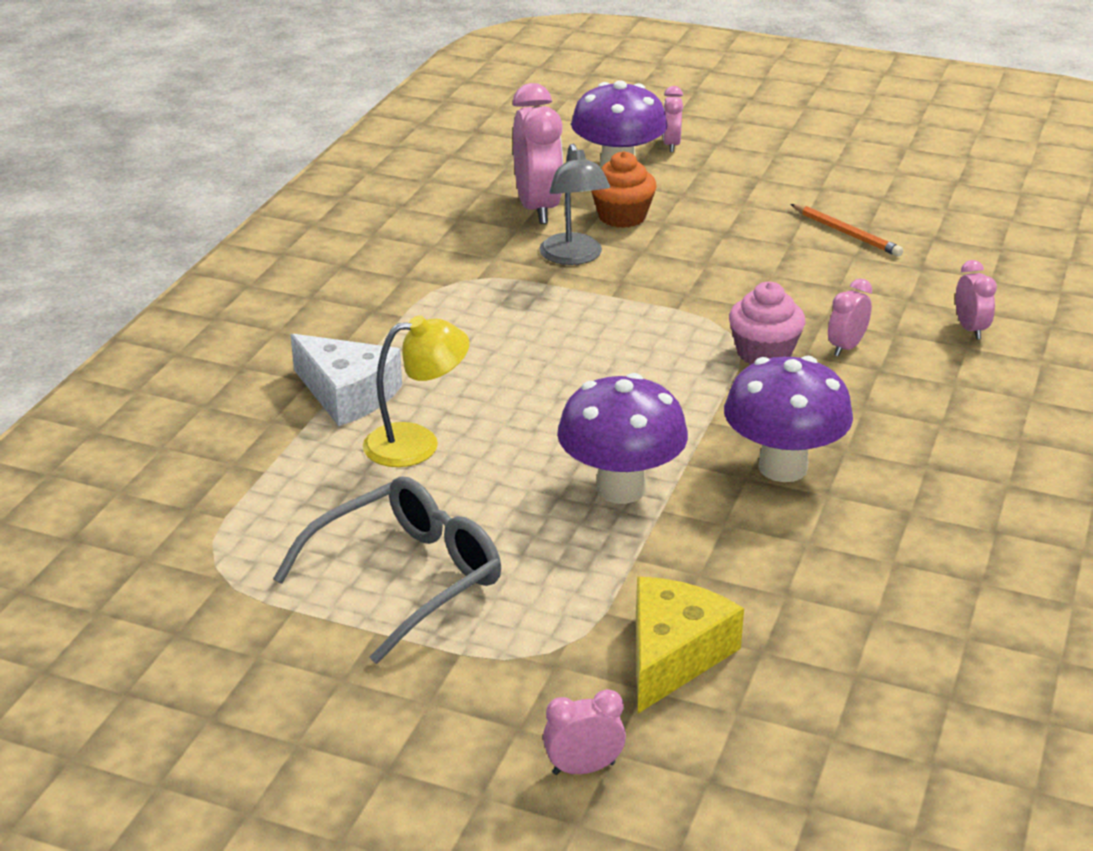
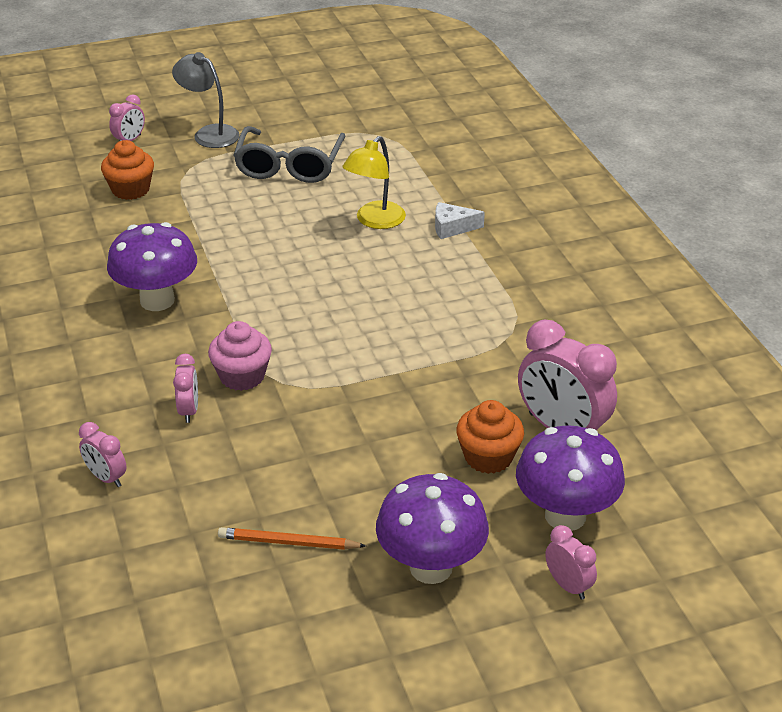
camera: 140 degrees right, 5 degrees up
(347, 394) = (452, 227): white cheese -> white cheese, size x0.61
(574, 257) = (468, 393): grey lamp -> grey lamp (209, 134)
(620, 488) = (237, 248): purple mushroom -> purple mushroom (431, 567)
(673, 655) = (131, 189): yellow cheese -> orange cupcake

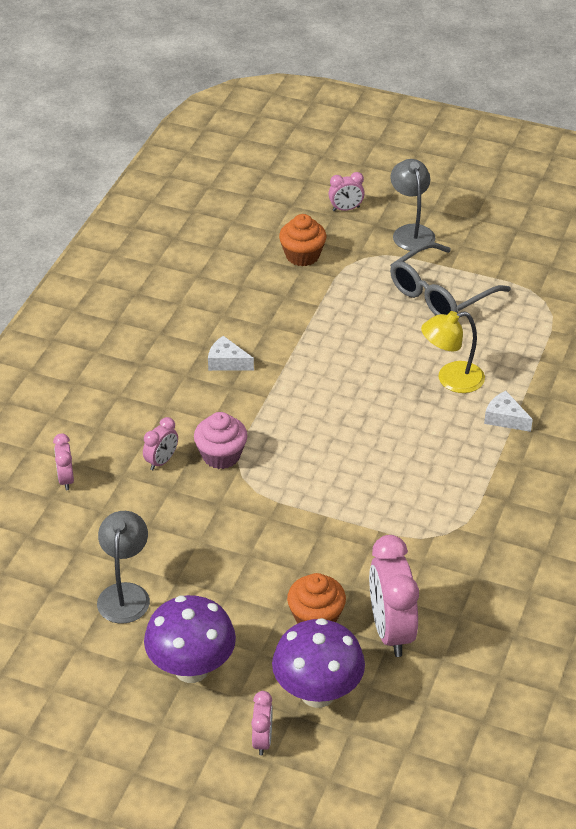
camera: 40 degrees right, 5 degrees up
(157, 300) = (227, 362): purple mushroom -> white cheese
(288, 542) = (125, 594): orange pencil -> grey lamp

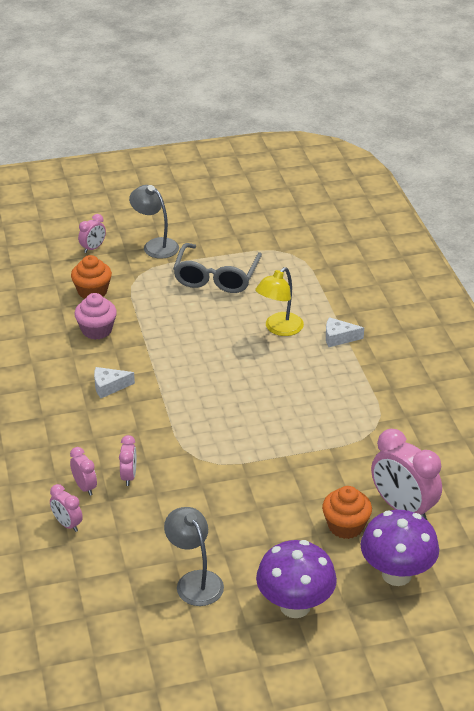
camera: 35 degrees left, 5 degrees down
(221, 455) = (169, 451): pink cupcake -> pink cupcake (97, 330)
(262, 740) = (392, 626): pink clock -> pink clock (85, 487)

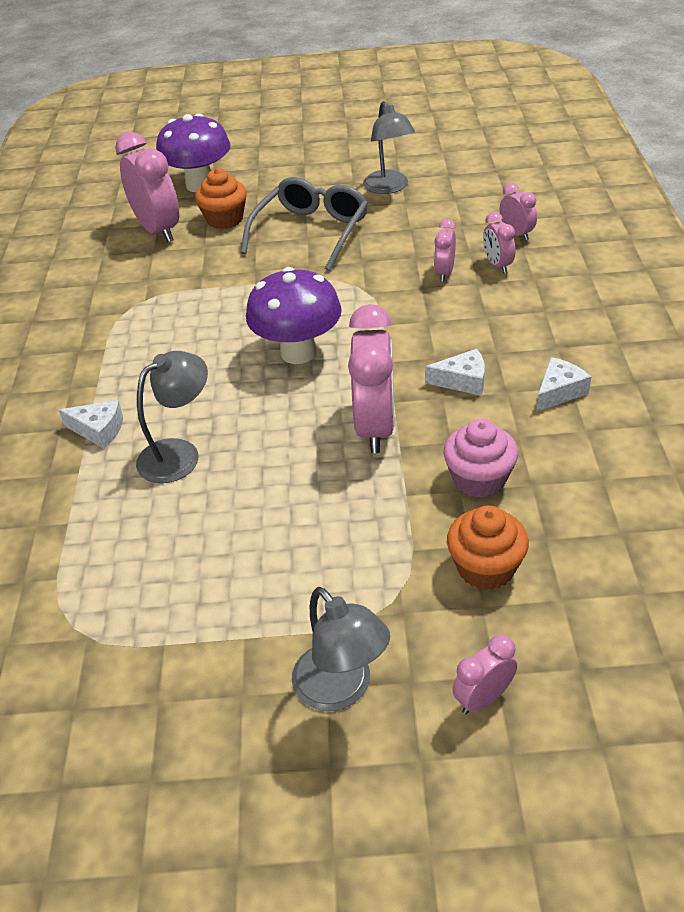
camera: 165 degrees left, 5 degrees up
(45, 384) = (559, 392): none -> white cheese
(162, 353) = (375, 427): none -> pink clock
(216, 277) = (241, 578): grey glasses -> grey glasses (311, 232)
(279, 329) = (179, 454): yellow lamp -> grey lamp
(295, 606) = (303, 169): purple mushroom -> purple mushroom (298, 352)

